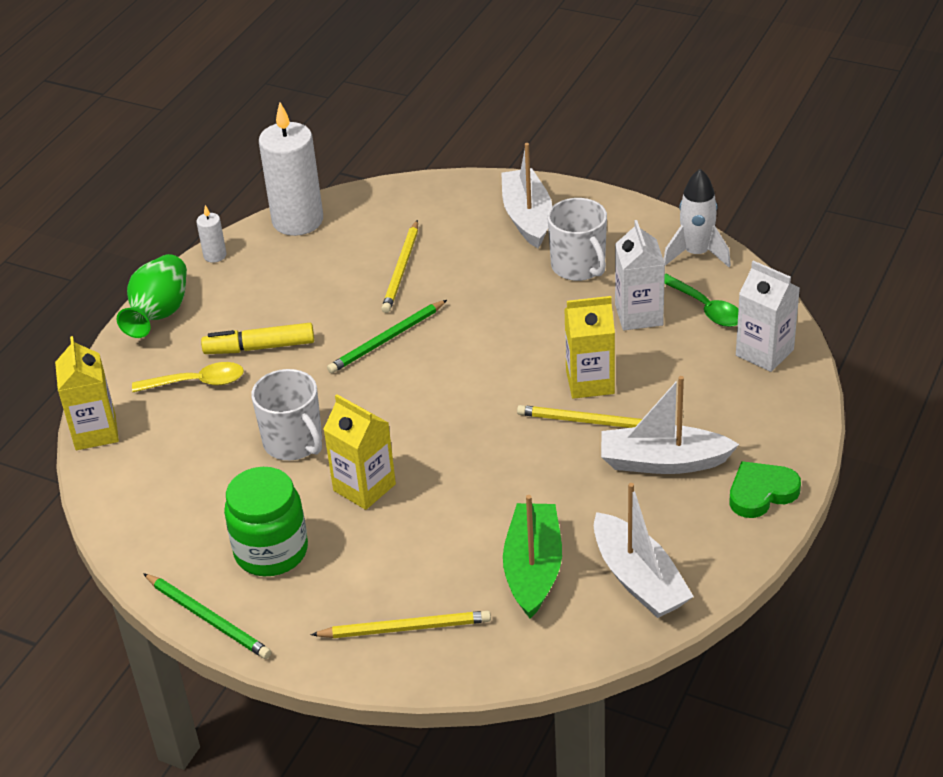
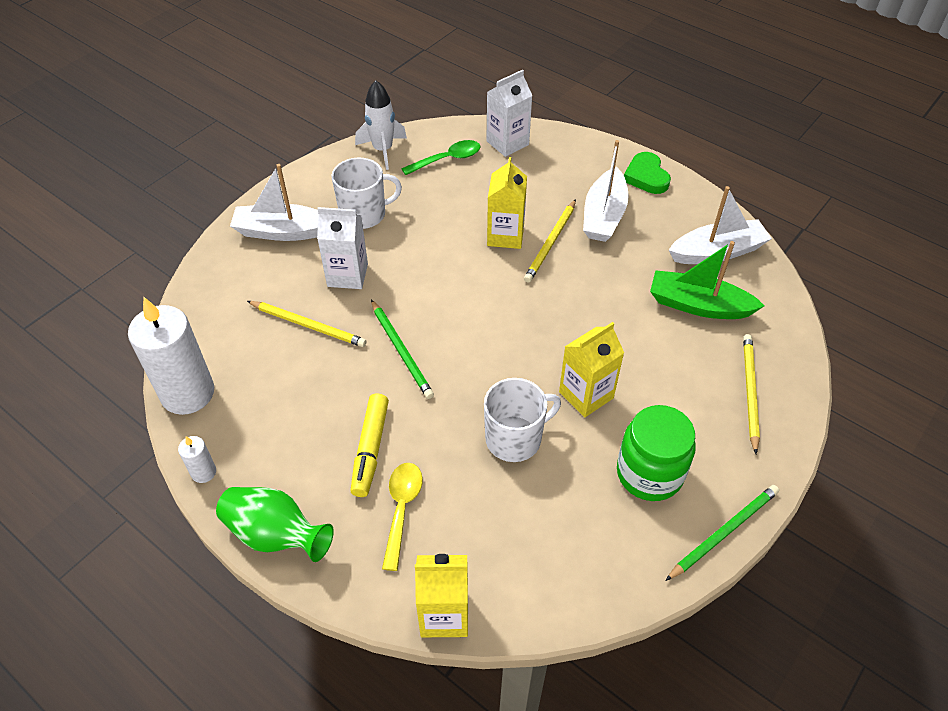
camera: 80 degrees left, 10 degrees up
(639, 315) = (439, 194): white carton -> white carton (347, 275)

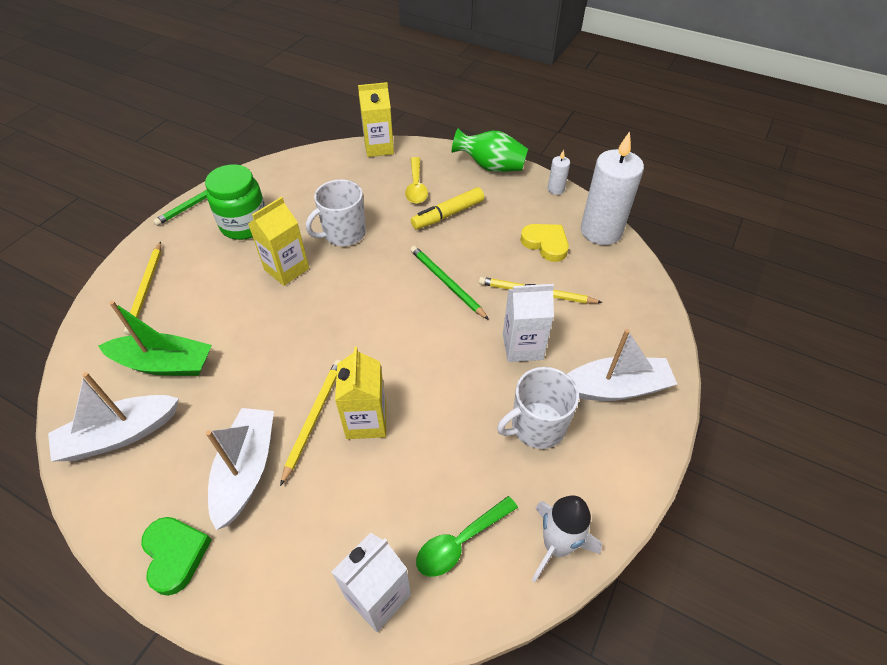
camera: 170 degrees right, 0 degrees up
(265, 385) = (545, 244): none -> yellow heart
(370, 449) = (448, 214): yellow marker -> yellow marker turned 120 degrees counterclockwise

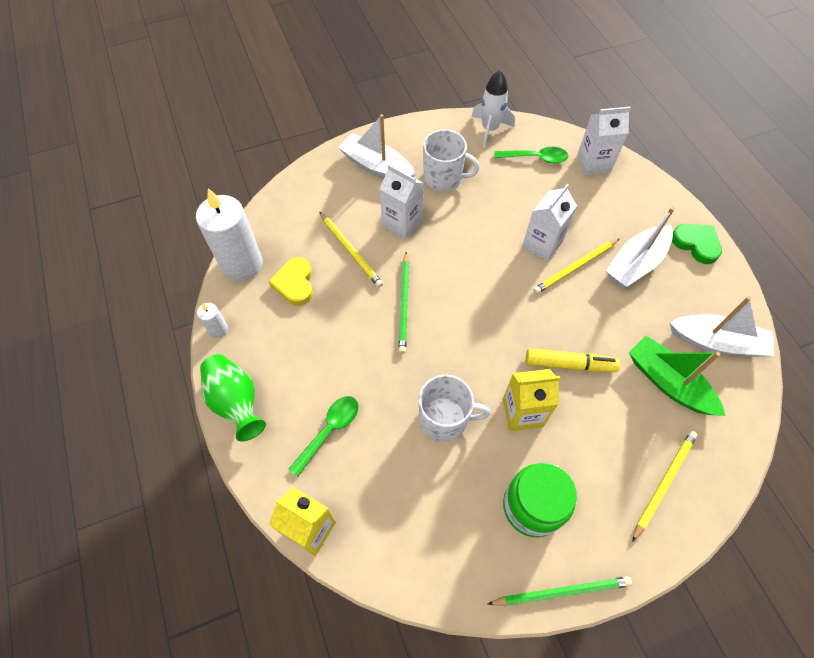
camera: 140 degrees left, 10 degrees up
(175, 554) = (696, 244): green heart -> green heart turned 120 degrees clockwise
(366, 421) = (542, 244): yellow carton -> white carton
(416, 187) = (329, 430): yellow spoon -> green spoon
(448, 214) = (336, 371): yellow marker -> yellow marker (569, 364)

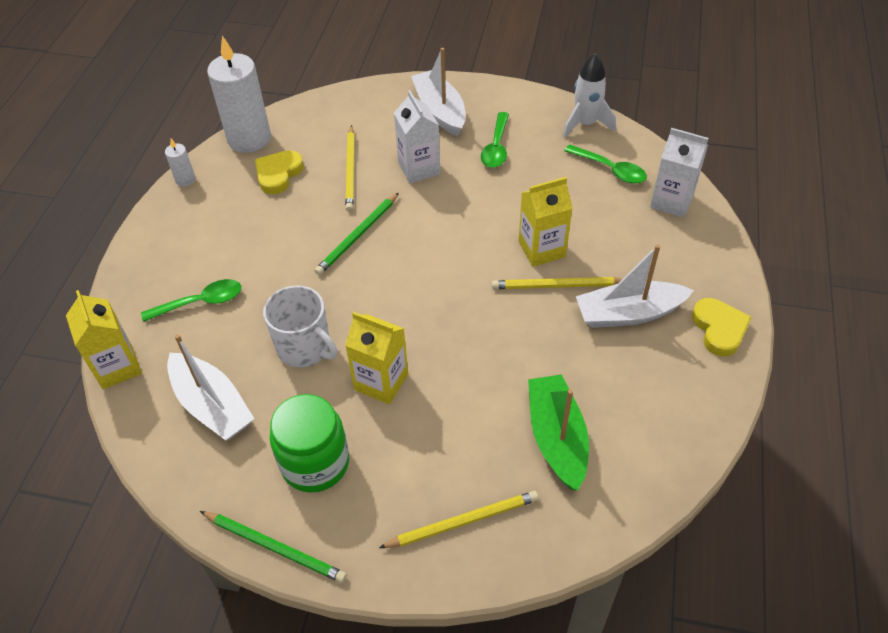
camera: 35 degrees right, 10 degrees down
(236, 402) = (149, 241): green vase -> none
(443, 178) = (496, 147): white mug -> green spoon
(542, 244) = (541, 249): white carton -> yellow carton
(569, 364) = (467, 366): yellow marker -> none
(696, 244) = (719, 329): green heart -> yellow heart
(717, 342) = (650, 431): white boat -> white boat (212, 405)

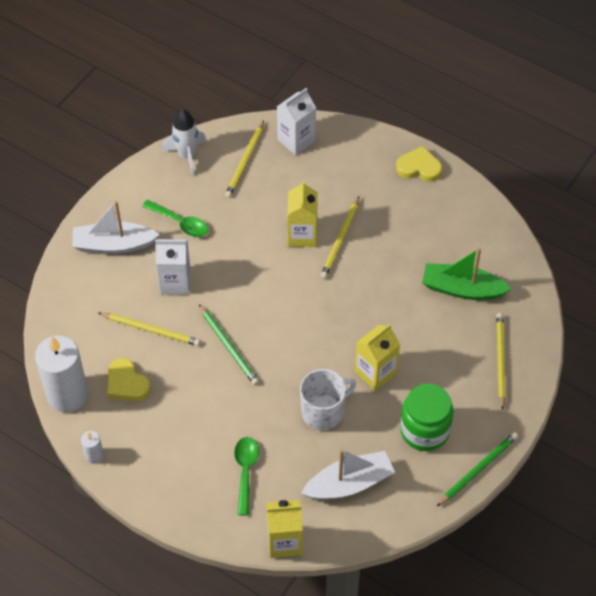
camera: 70 degrees left, 5 degrees up
(610, 170) = (245, 161): green spoon -> yellow pencil
(628, 313) = (384, 210): white boat -> none

